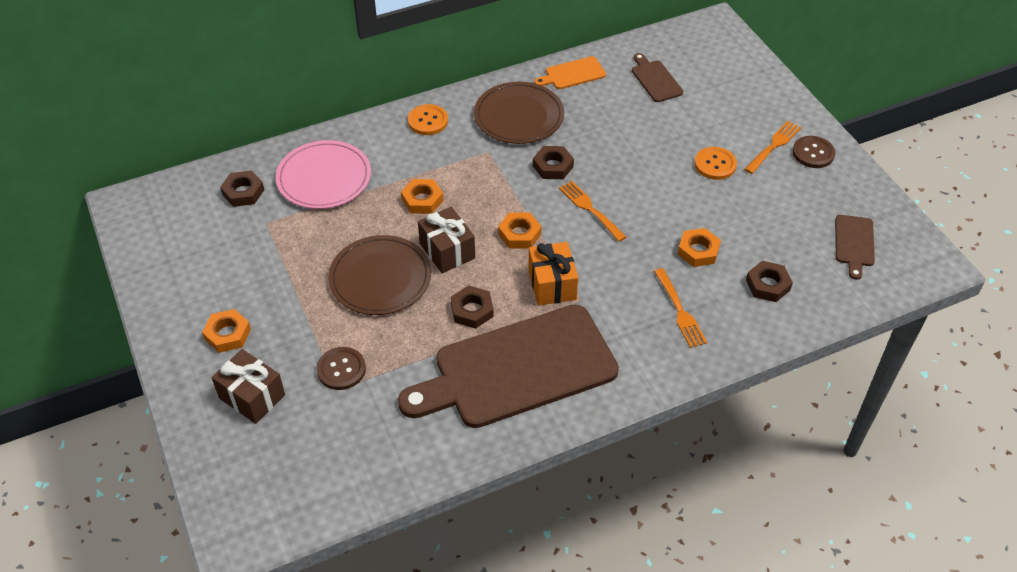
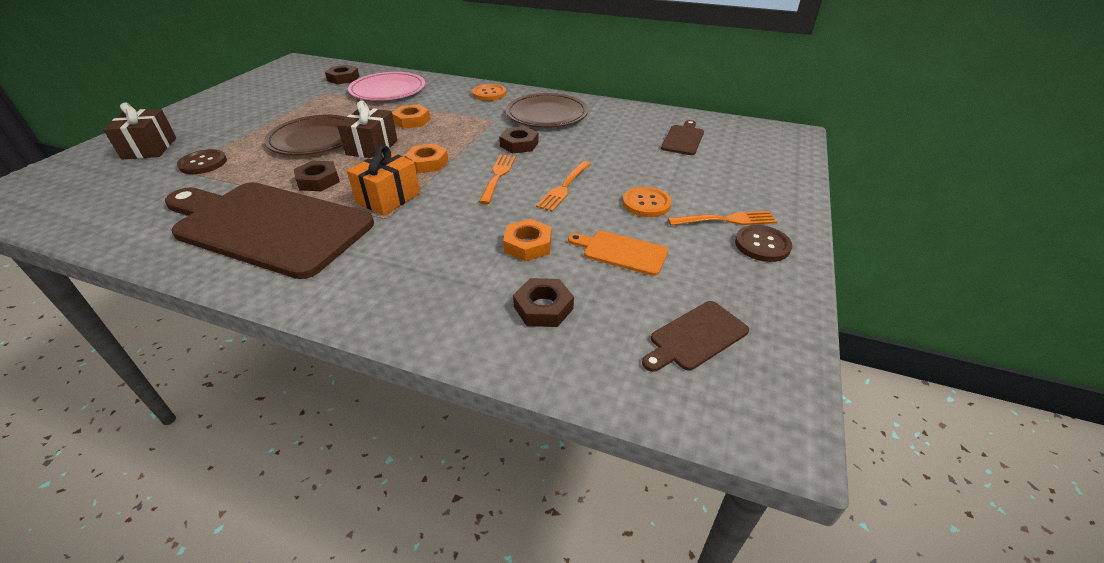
camera: 45 degrees right, 10 degrees down
(227, 334) = (207, 120): orange nut -> none
(572, 74) = (623, 112): orange cutting board -> orange cutting board (621, 252)
(679, 310) = (436, 271): orange fork -> orange fork (564, 187)

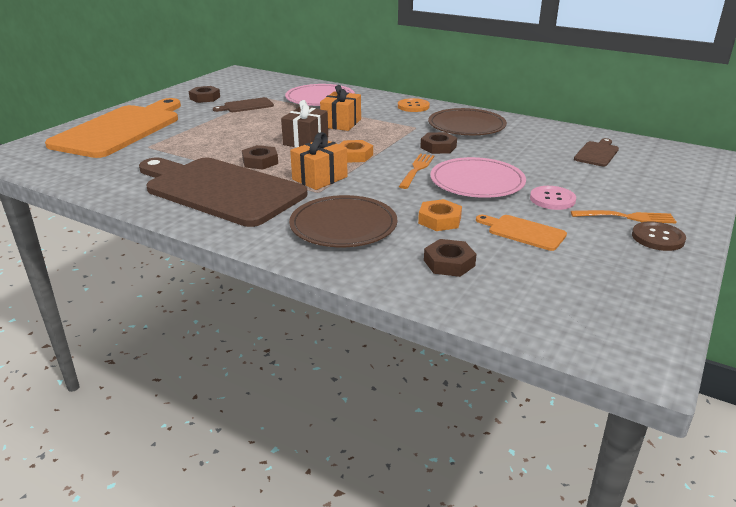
camera: 10 degrees right, 10 degrees down
(149, 148) = (120, 129): brown gift -> orange cutting board
(203, 163) = (164, 143): brown button -> none
(314, 139) = (256, 131): brown plate -> brown plate (343, 225)
(343, 78) = (280, 87): brown nut -> brown nut (205, 98)
(412, 121) = (341, 123): orange nut -> orange gift
(564, 187) = (477, 182): orange fork -> pink plate
(646, 203) = (552, 199): orange button -> pink button
(695, 337) = (581, 294): brown cutting board -> brown cutting board (246, 106)

